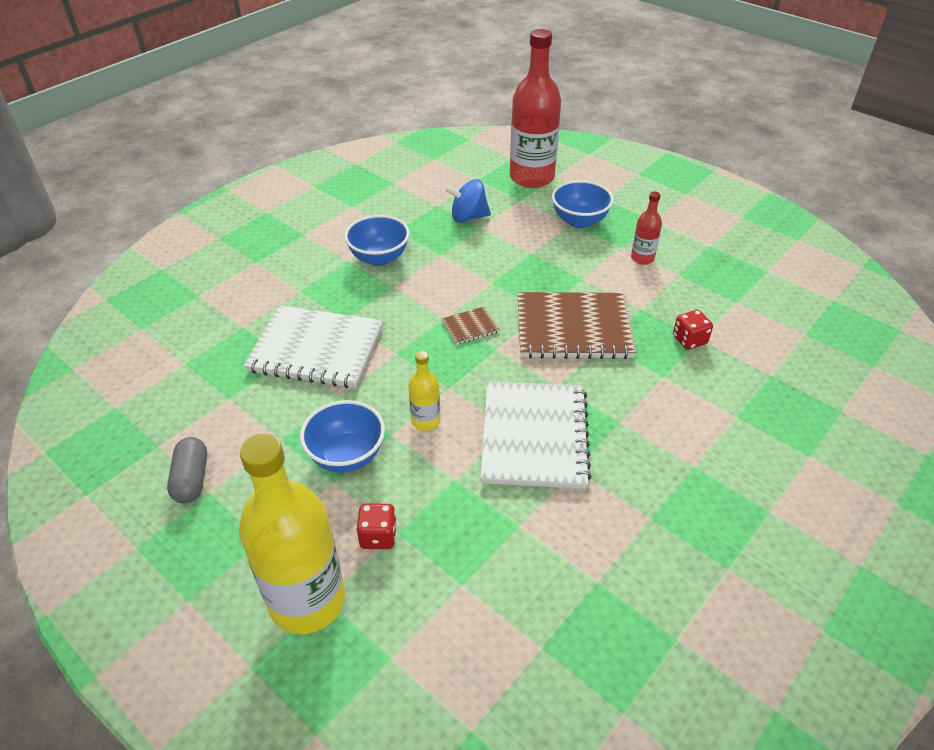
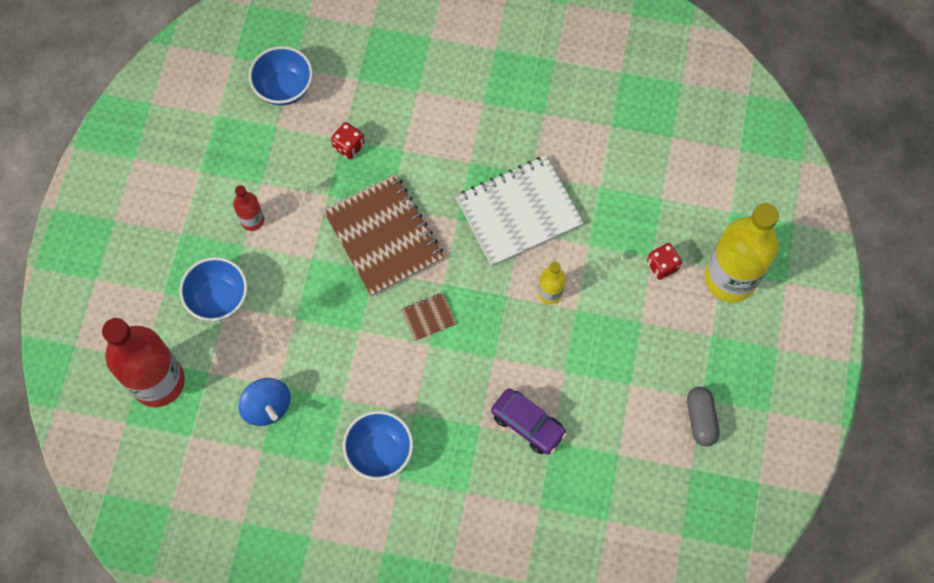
camera: 120 degrees left, 25 degrees up
(192, 479) = (700, 419): grey capsule -> grey capsule turned 60 degrees counterclockwise
(316, 349) = (528, 424): white notebook -> purple car
(347, 456) = (615, 327): blue bowl -> blue bowl (284, 88)
(470, 327) = (428, 317): brown notebook -> brown notebook turned 60 degrees counterclockwise

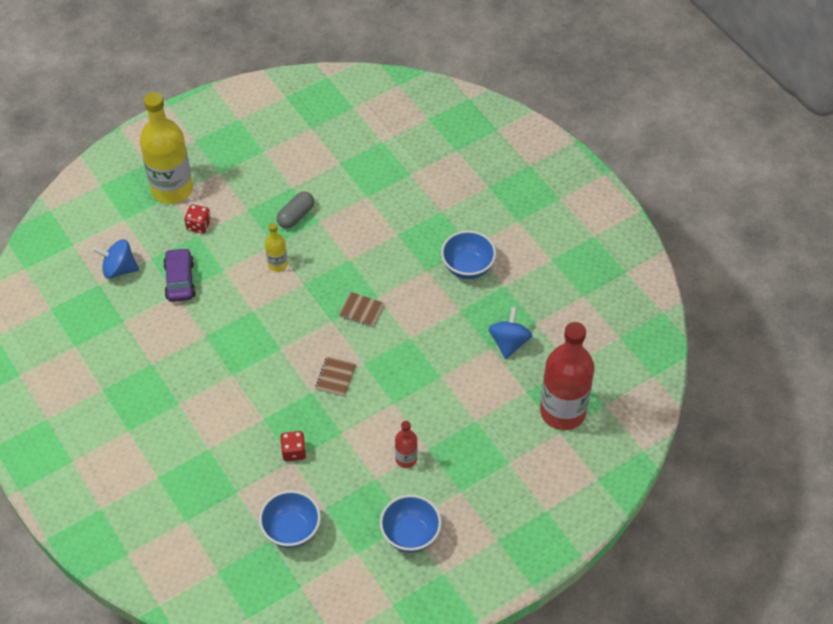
camera: 135 degrees left, 15 degrees down
(219, 298) = (477, 428): blue bowl -> blue bowl (410, 534)
(383, 236) = (335, 377): brown notebook -> brown notebook, size x0.43
(519, 212) = (240, 321): white notebook -> none
(528, 424) = (370, 214): purple car -> purple car (180, 280)
(674, 164) = (119, 269): none -> blue spinning top
(700, 419) = (277, 143): grey capsule -> grey capsule (296, 216)

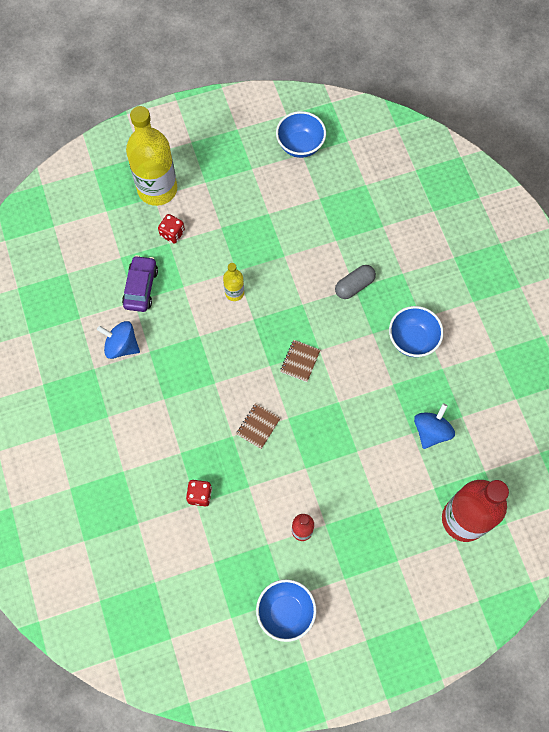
camera: 15 degrees right, 15 degrees up
(119, 269) = (89, 262): blue spinning top -> blue spinning top (121, 346)
(291, 530) = (177, 577): blue bowl -> blue bowl (300, 145)
(296, 216) = (264, 245): grey capsule -> grey capsule (354, 286)
(361, 310) = (300, 361): brown notebook -> brown notebook turned 75 degrees clockwise

